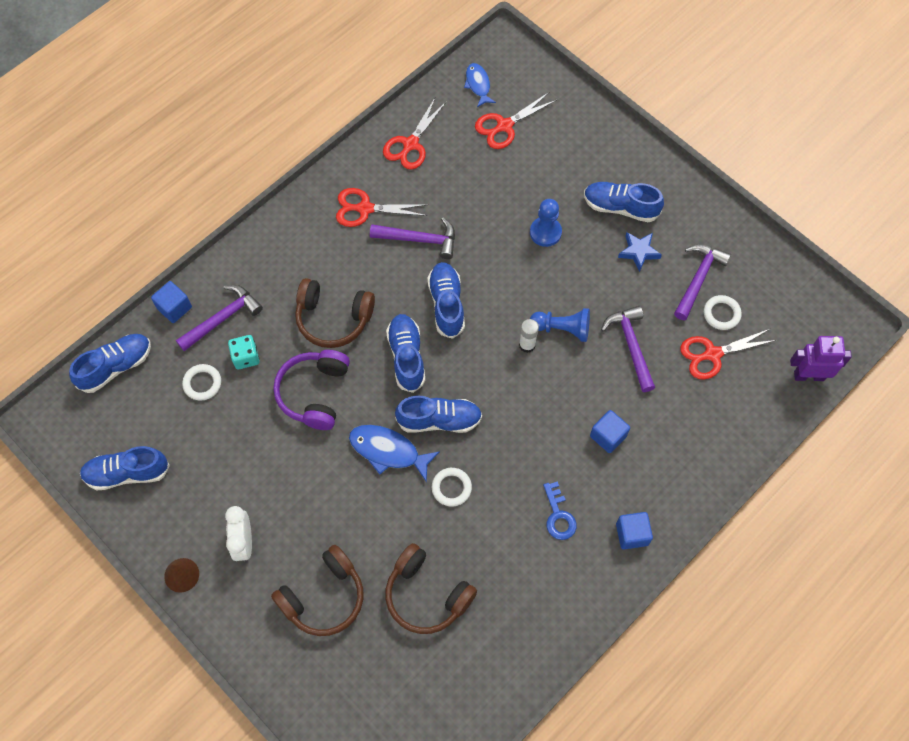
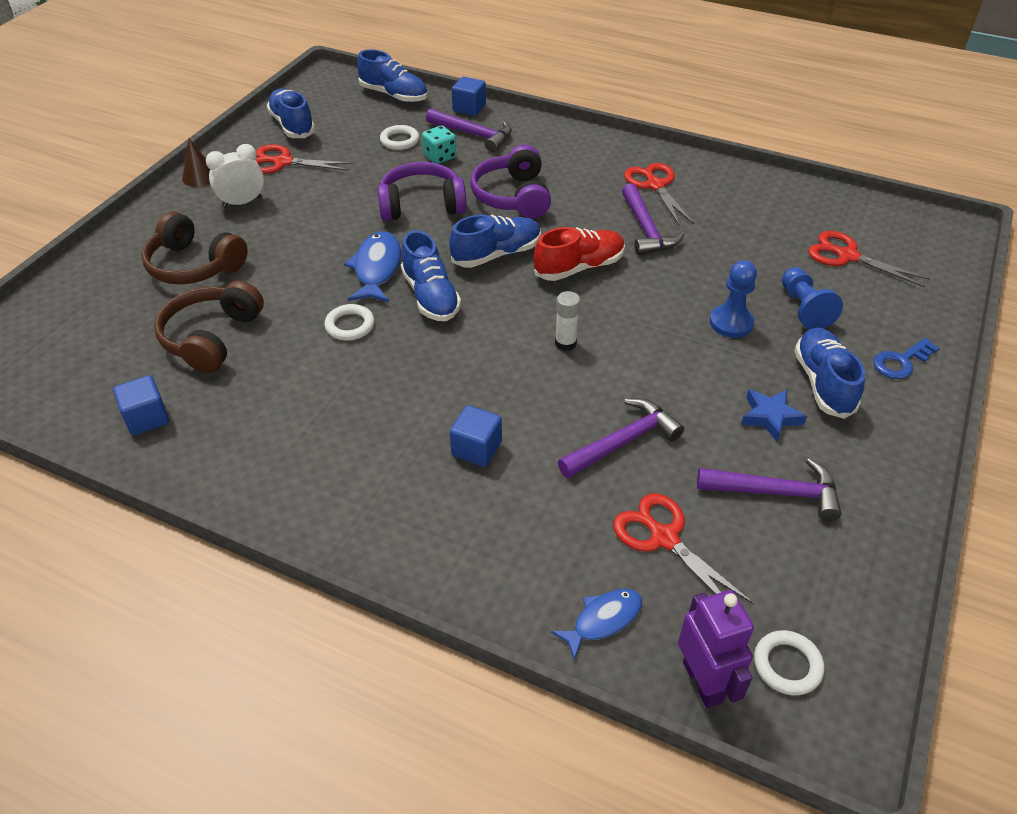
camera: 70 degrees right, 20 degrees down
(333, 319) = (512, 196): brown headphones -> purple headphones
(410, 144) = (758, 196): red scissors -> red scissors (282, 162)
(446, 304) = (579, 267): blue shoe -> red shoe
(478, 84) = (882, 224): blue fish -> blue fish (603, 620)
(558, 516) = (345, 426): blue key -> blue key (901, 362)
(562, 329) = (607, 369): blue pawn -> blue pawn (804, 308)
(632, 534) = (341, 508): blue cube -> blue cube (147, 418)
(721, 314) = (737, 534): white ring -> white ring (787, 665)

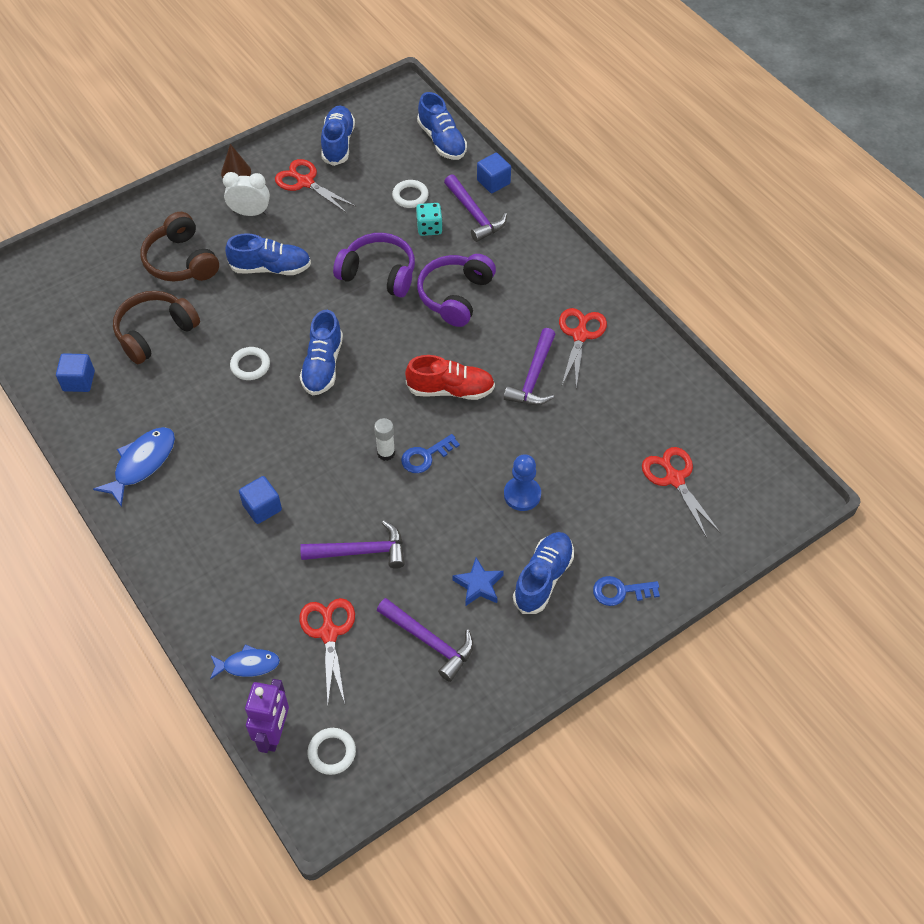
camera: 30 degrees right, 10 degrees up
(377, 268) = (303, 322): blue fish -> blue fish (142, 463)
(496, 254) = (399, 348): blue shoe -> blue shoe (271, 268)
(608, 330) = (425, 456): none -> blue key
(804, 308) = (590, 509): blue pawn -> none

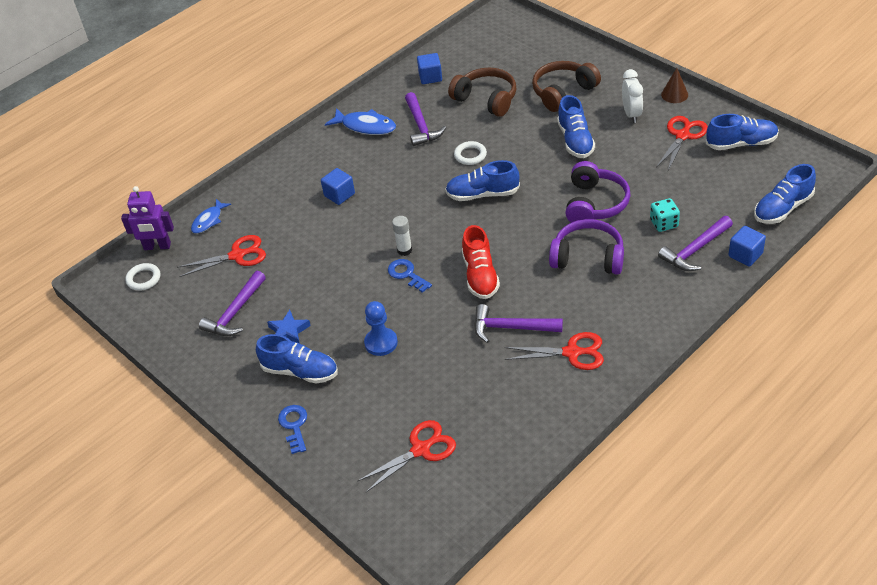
camera: 85 degrees right, 10 degrees down
(248, 665) = (208, 220): blue fish -> blue fish turned 45 degrees clockwise
(360, 551) = (309, 256): purple hammer -> purple hammer (421, 126)
(410, 196) = (698, 203): white ring -> none

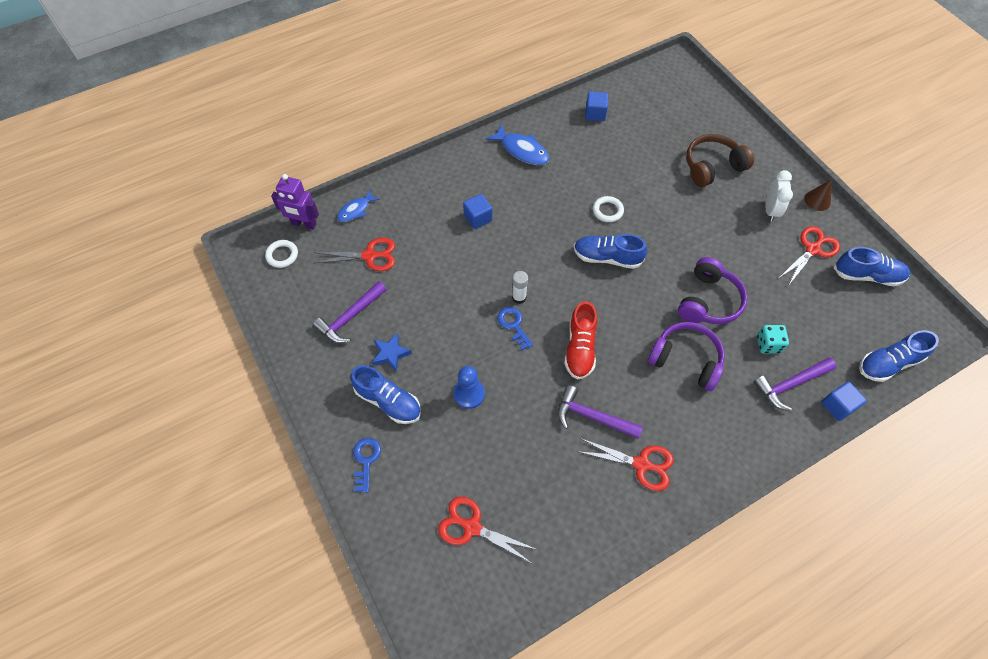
camera: 10 degrees right, 15 degrees up
(421, 126) = (572, 164): purple hammer -> none
(421, 449) = (472, 527): red scissors -> red scissors turned 135 degrees counterclockwise
(486, 99) = (639, 153): brown headphones -> none
(575, 141) = (709, 224): blue shoe -> none

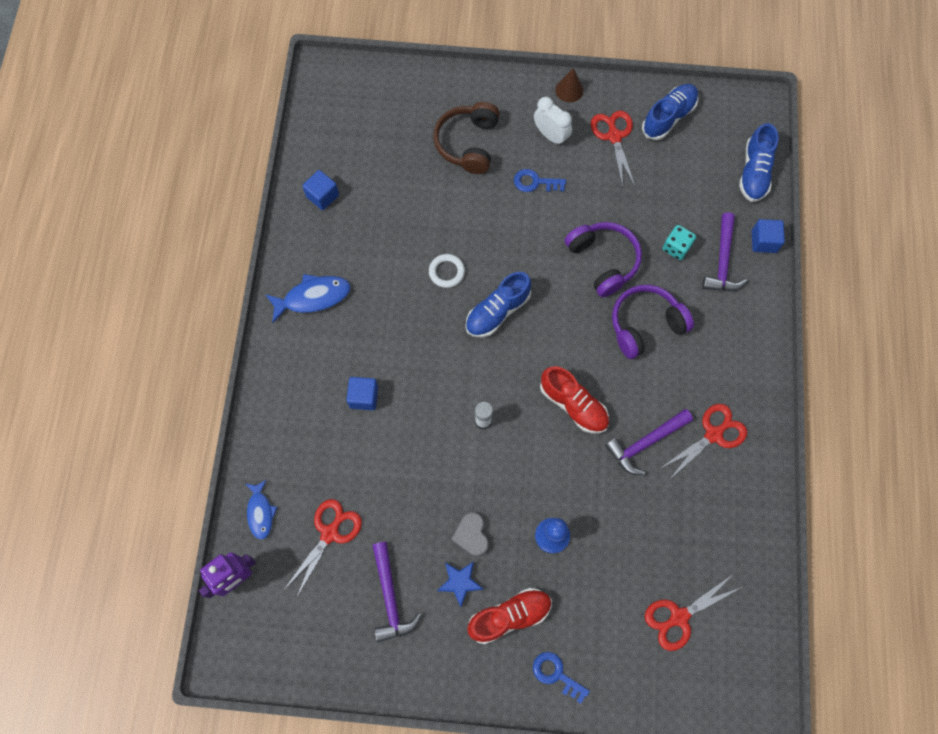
camera: 55 degrees left, 10 degrees up
(282, 255) = (261, 624): white ring -> none
(388, 401) = (509, 616): blue shoe -> red shoe
(430, 340) = (471, 535): none -> grey heart
(513, 325) = (509, 447): blue key -> blue key (535, 182)

